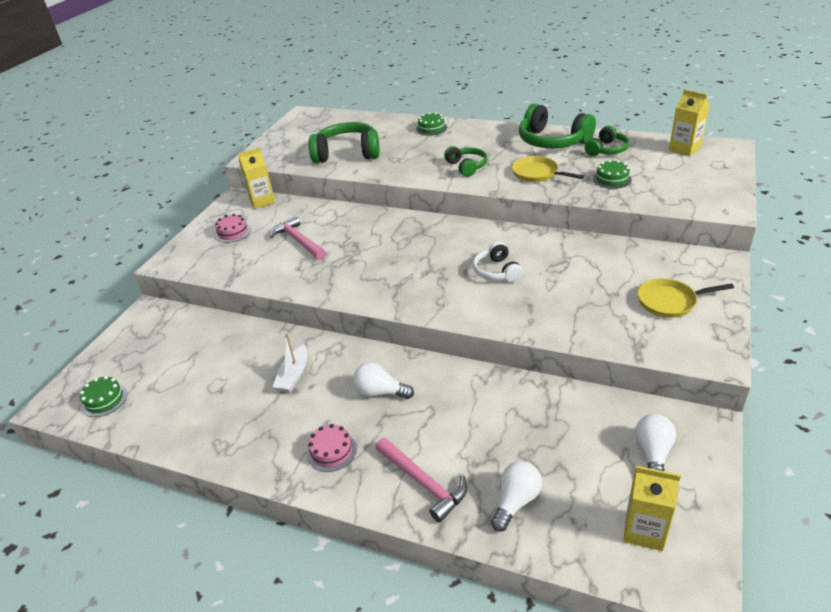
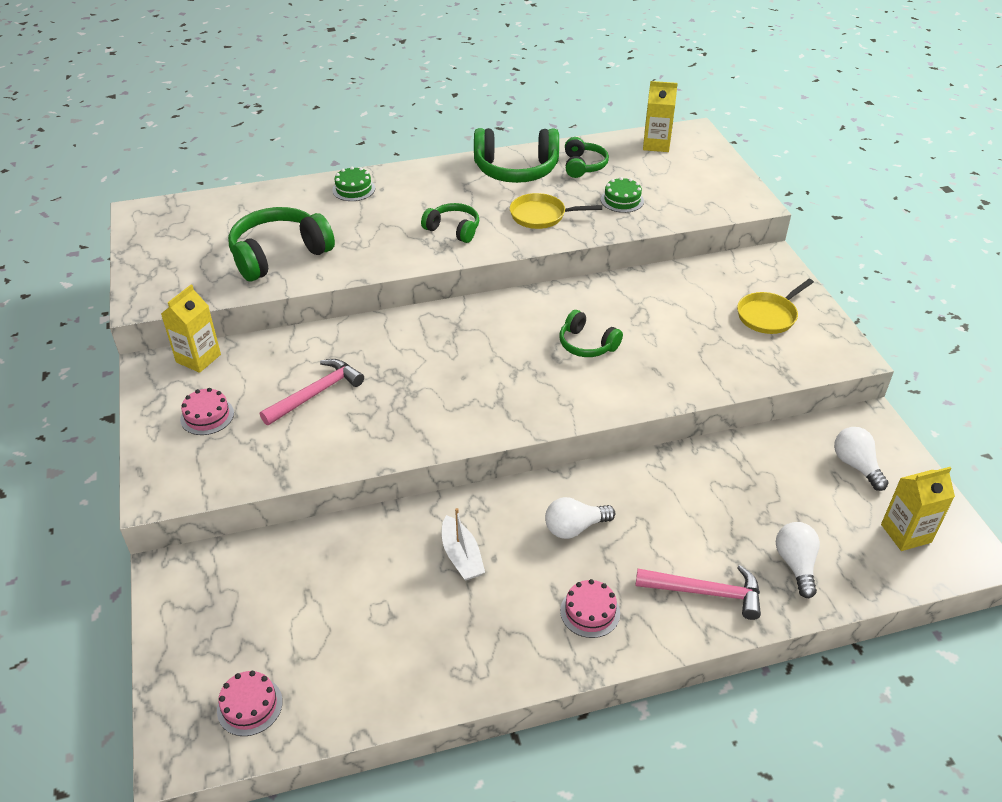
camera: 40 degrees left, 5 degrees up
(104, 400) = (249, 706): green cake -> pink cake
(299, 241) = (316, 393): pink hammer -> pink hammer turned 120 degrees clockwise
(497, 271) = (587, 344): white headphones -> green headphones

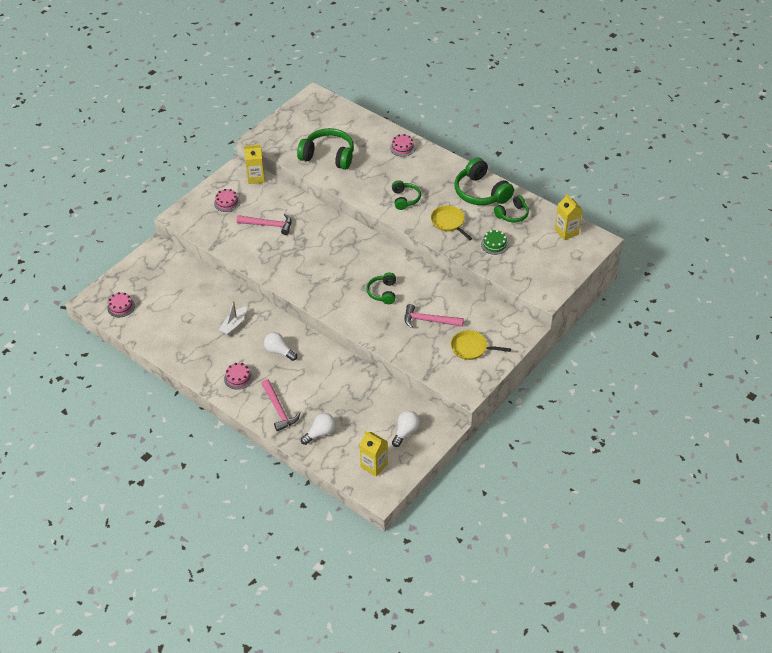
camera: 55 degrees right, 5 degrees up
(353, 189) = (402, 147): green cake -> pink cake
(683, 328) = (429, 320): none -> pink hammer

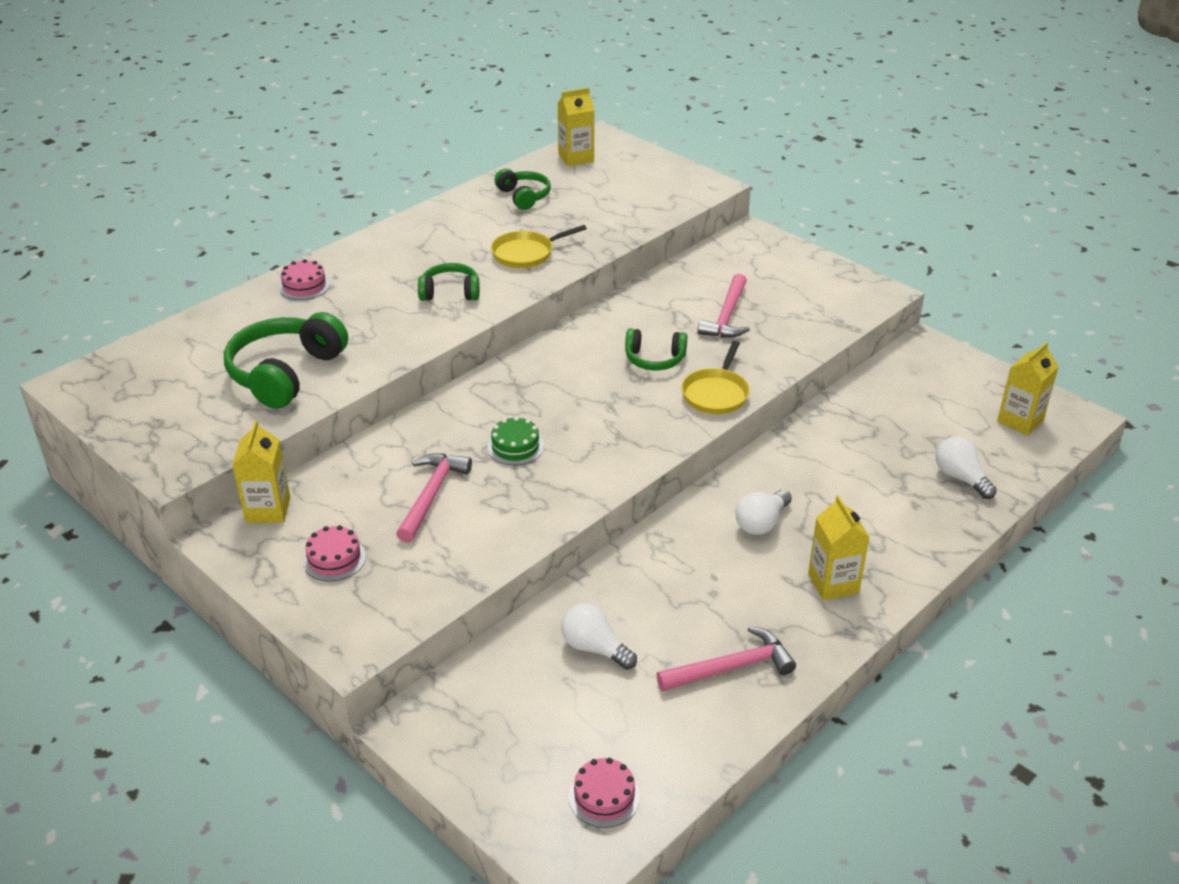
camera: 85 degrees left, 10 degrees down
(234, 325) = (684, 588): white boat -> none
(238, 378) = (833, 583): pink cake -> yellow carton
(279, 409) = (911, 528): pink hammer -> pink hammer (731, 668)
(405, 432) = (942, 384): white light bulb -> white light bulb (594, 648)
(471, 348) = (789, 282): yellow pan -> yellow pan (716, 393)
(481, 192) = (460, 219): green headphones -> none
(494, 244) = (590, 217): green cake -> green cake (515, 447)

